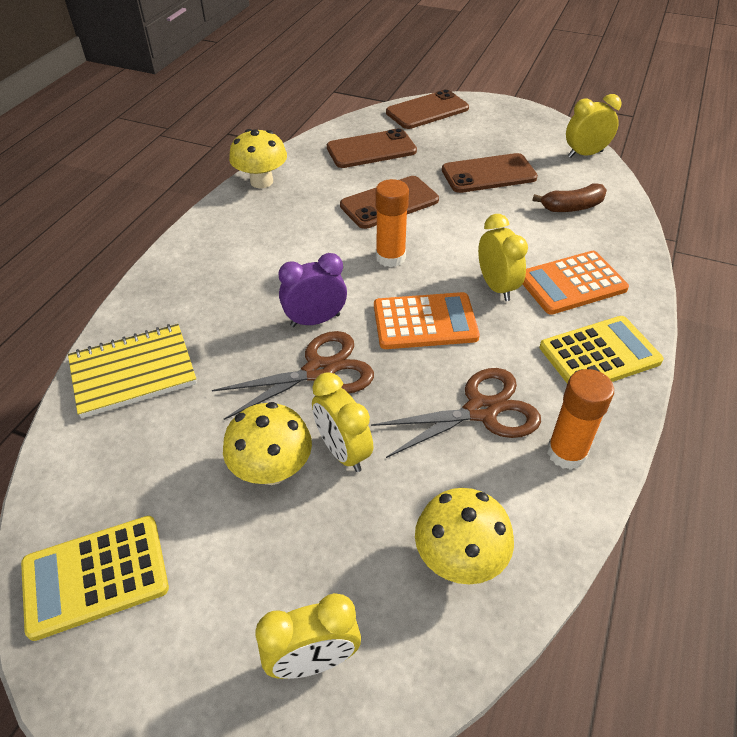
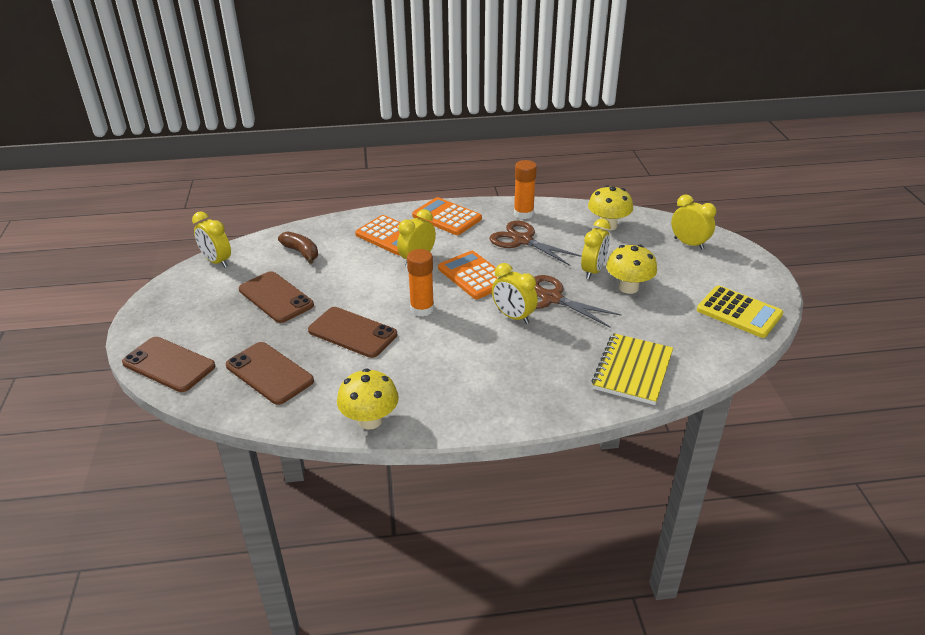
camera: 120 degrees left, 10 degrees down
(133, 372) = (632, 370): yellow notebook -> yellow notebook turned 75 degrees clockwise
(315, 320) = (513, 316): purple clock -> yellow clock
(599, 354) = (446, 217): yellow calculator -> orange calculator

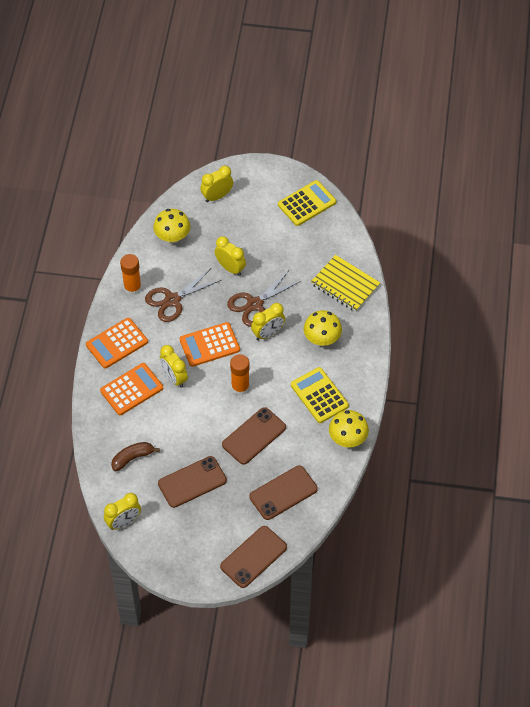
camera: 75 degrees left, 20 degrees up
(434, 379) = (319, 395): none -> yellow calculator
(628, 287) = (258, 254): yellow mushroom -> yellow mushroom (322, 339)

